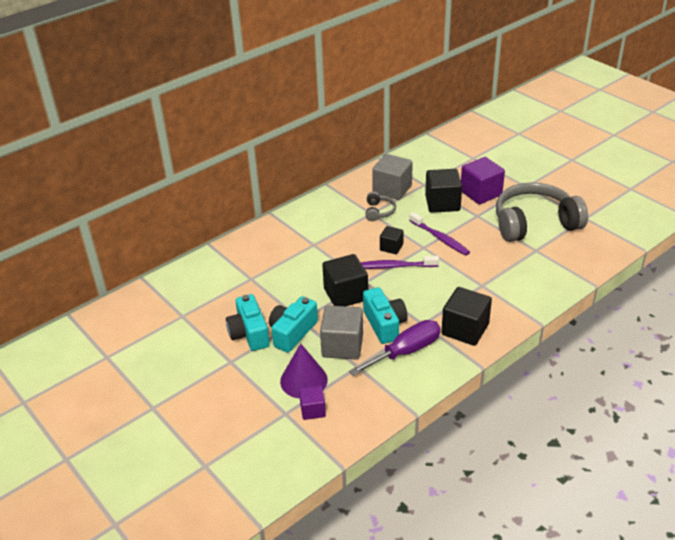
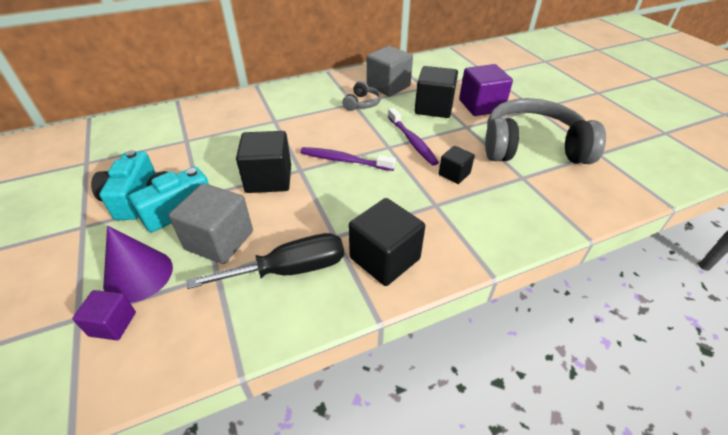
camera: 15 degrees right, 5 degrees up
(384, 324) = (288, 225): turquoise camera -> none
(391, 247) = (353, 140): black cube -> black cube (454, 174)
(406, 352) = (290, 270): purple screwdriver -> black screwdriver

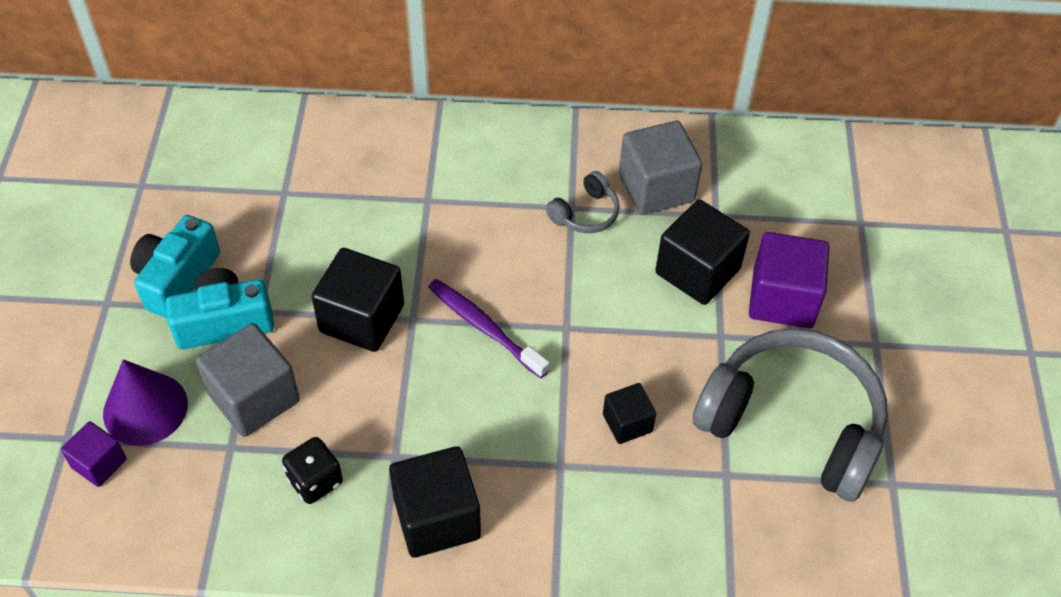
camera: 25 degrees right, 10 degrees up
(290, 270) = (315, 481): black screwdriver -> black dice
(412, 141) = (610, 331): purple toothbrush -> none

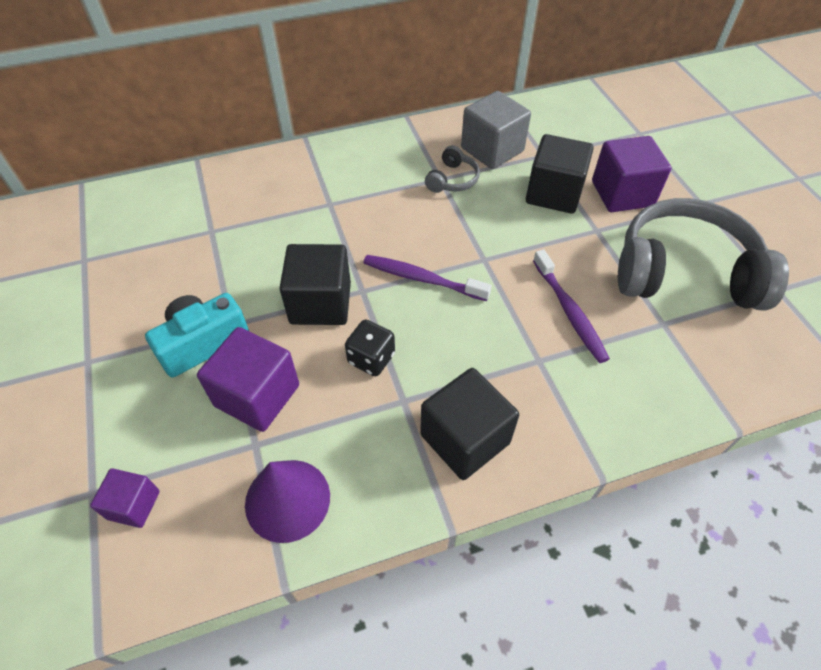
camera: 20 degrees left, 0 degrees up
(145, 408) = (160, 439): purple cone -> purple cone (287, 499)
(177, 278) = (145, 322): turquoise camera -> none
(254, 398) = (257, 395): grey cube -> purple cube
(315, 481) = (345, 446): black dice -> black dice (371, 358)
(627, 423) = (569, 312): black cube -> purple toothbrush

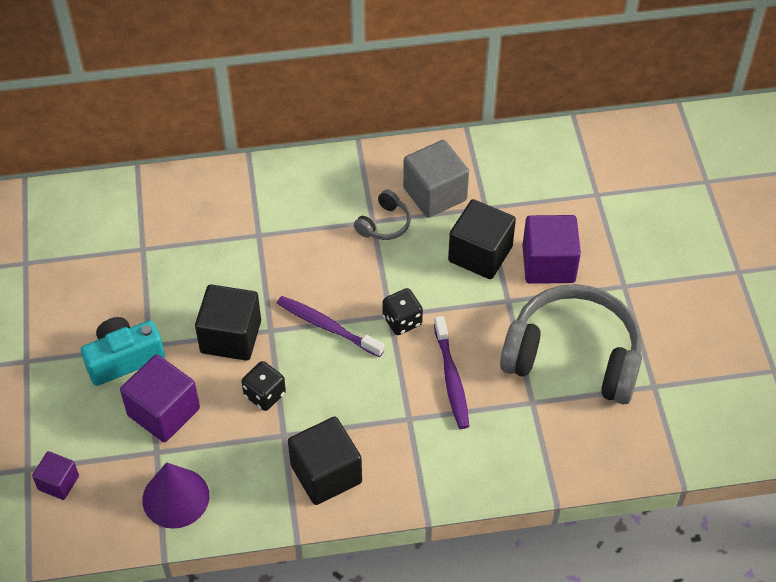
camera: 10 degrees right, 0 degrees up
(498, 263) = (402, 321): none -> black dice

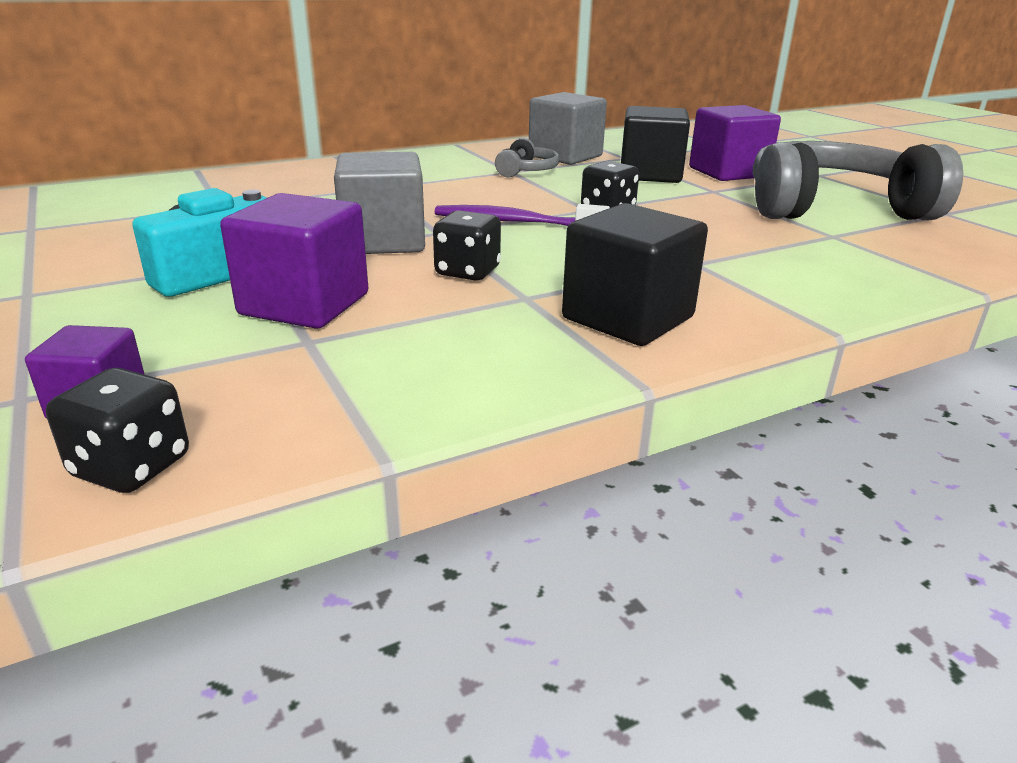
camera: 20 degrees left, 25 degrees down
(69, 533) = (132, 467): none -> black dice
(175, 497) = (372, 381): purple cone -> none
(231, 337) = (383, 241): black cube -> grey cube
(451, 378) = (714, 233): purple toothbrush -> none

